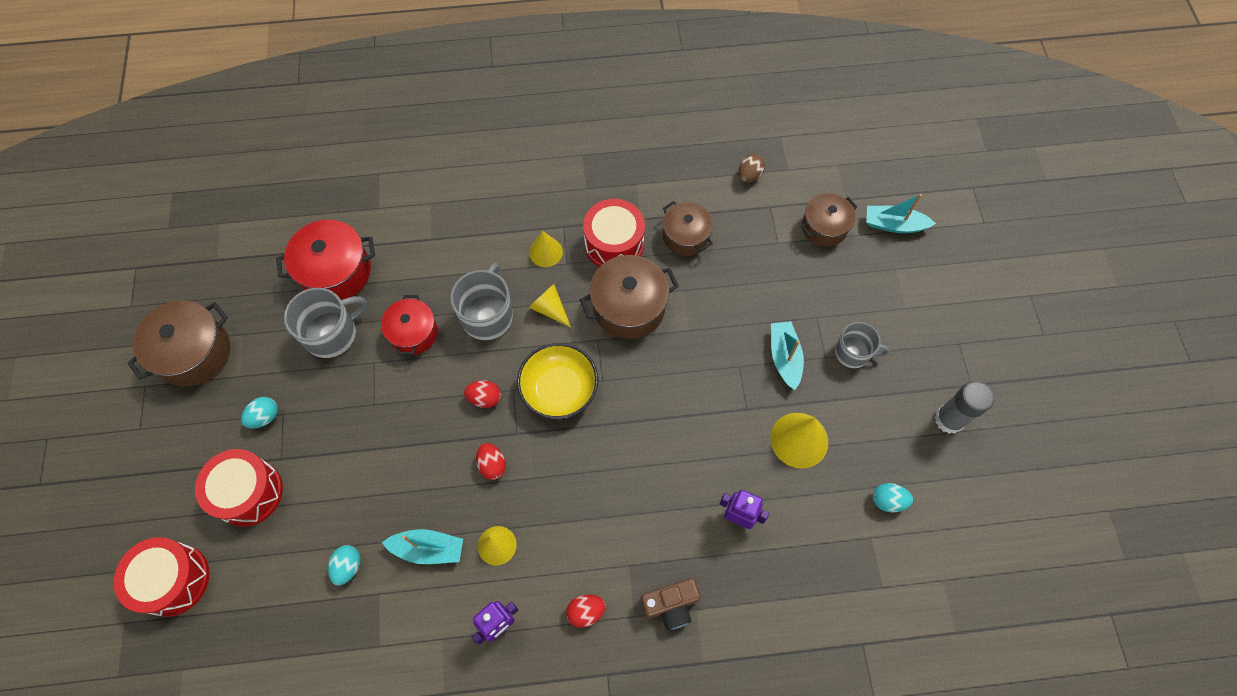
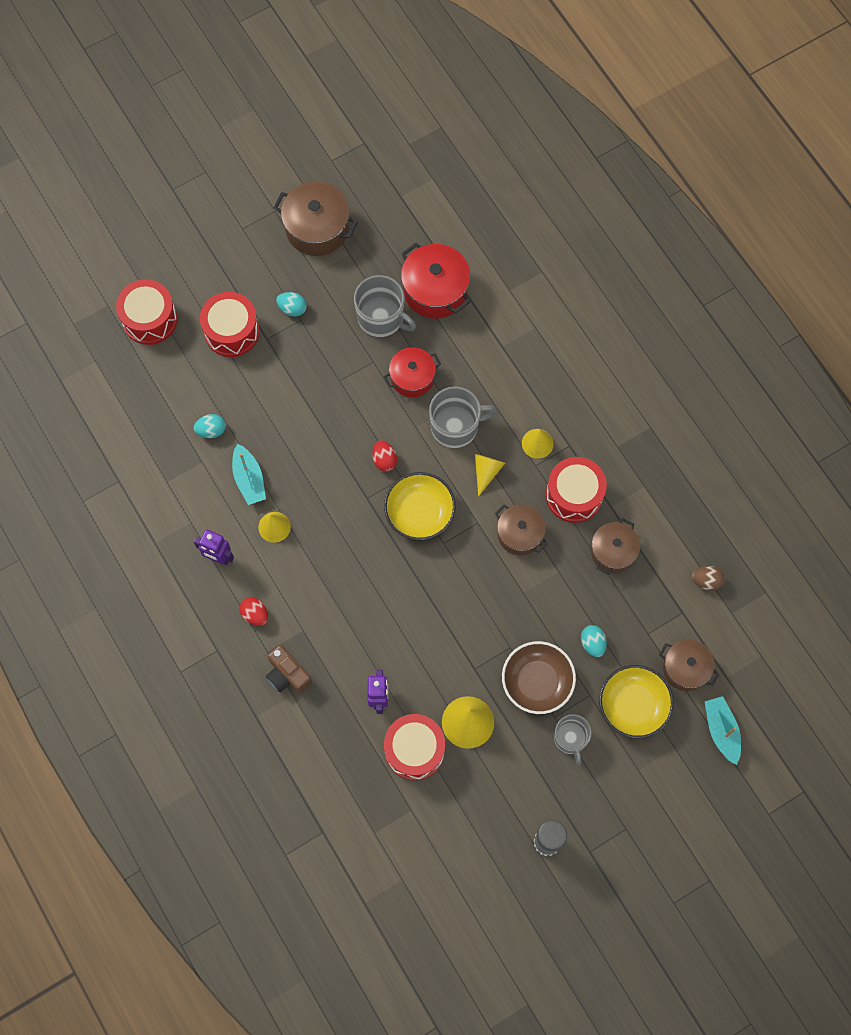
camera: 65 degrees right, 5 degrees up
(492, 465) = (333, 493): red egg -> none
(628, 307) = (520, 534): brown pot -> brown pot, size x0.67
(784, 357) = (537, 682): turquoise boat -> brown bowl
(808, 506) = (414, 750): none -> red drum
(842, 285) = (633, 705): none -> yellow bowl
(887, 501) = (449, 813): turquoise egg -> turquoise egg (592, 643)

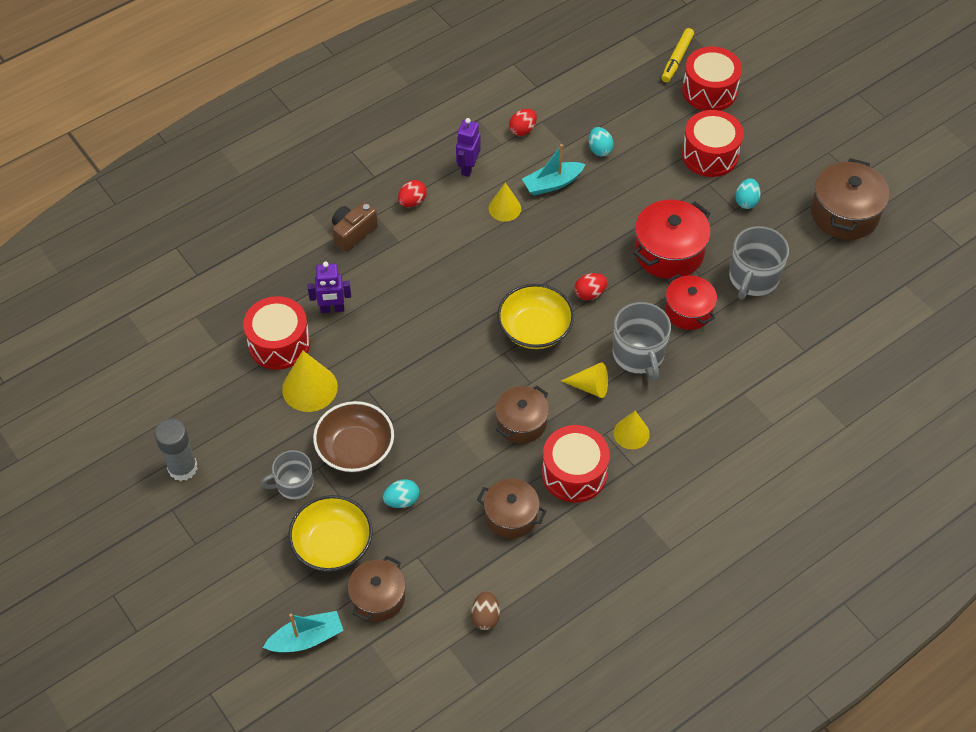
camera: 85 degrees right, 15 degrees down
(102, 343) = (677, 59): none -> yellow marker
(175, 500) = (522, 130): none -> red egg
(435, 290) = (797, 324): red pot -> red pot (669, 252)

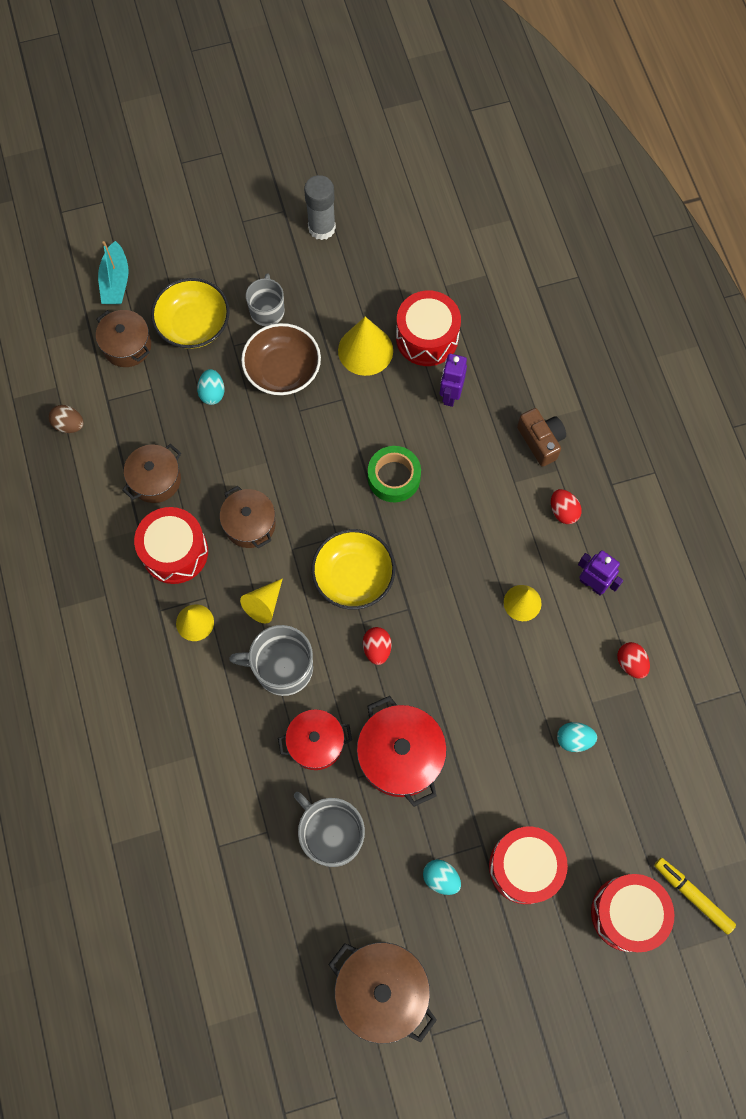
camera: 110 degrees right, 15 degrees up
(430, 327) = (394, 477): none -> green tape
(552, 183) = (540, 666): turquoise boat -> none

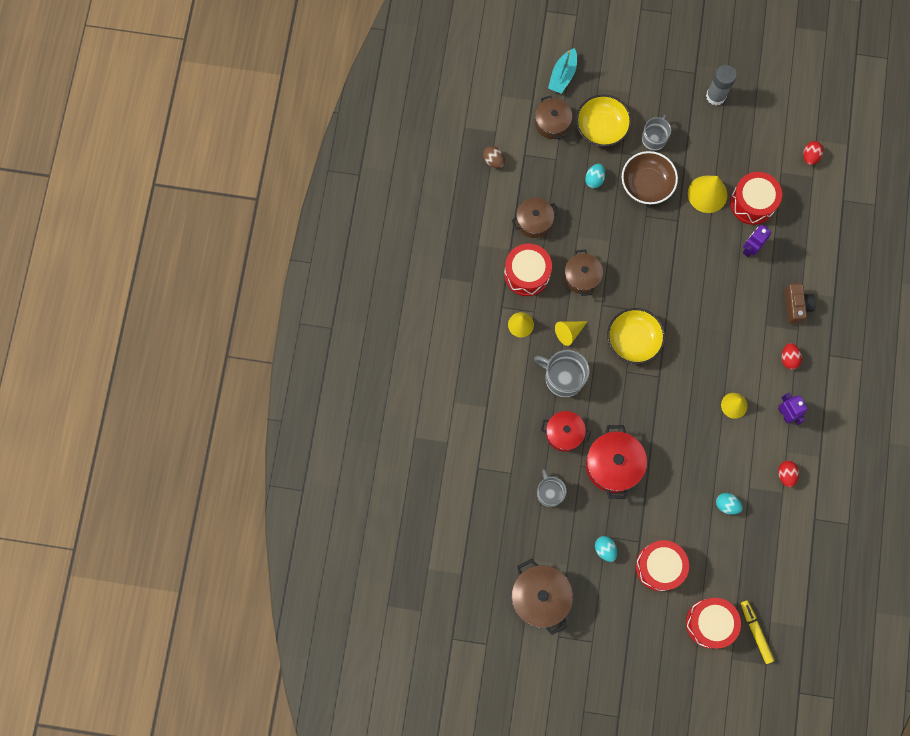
camera: 25 degrees right, 5 degrees up
(331, 834) = (549, 493): grey mug -> grey mug, size x0.66
(377, 648) = (628, 392): red egg -> red egg (810, 156)
(394, 477) = (688, 287): green tape -> none

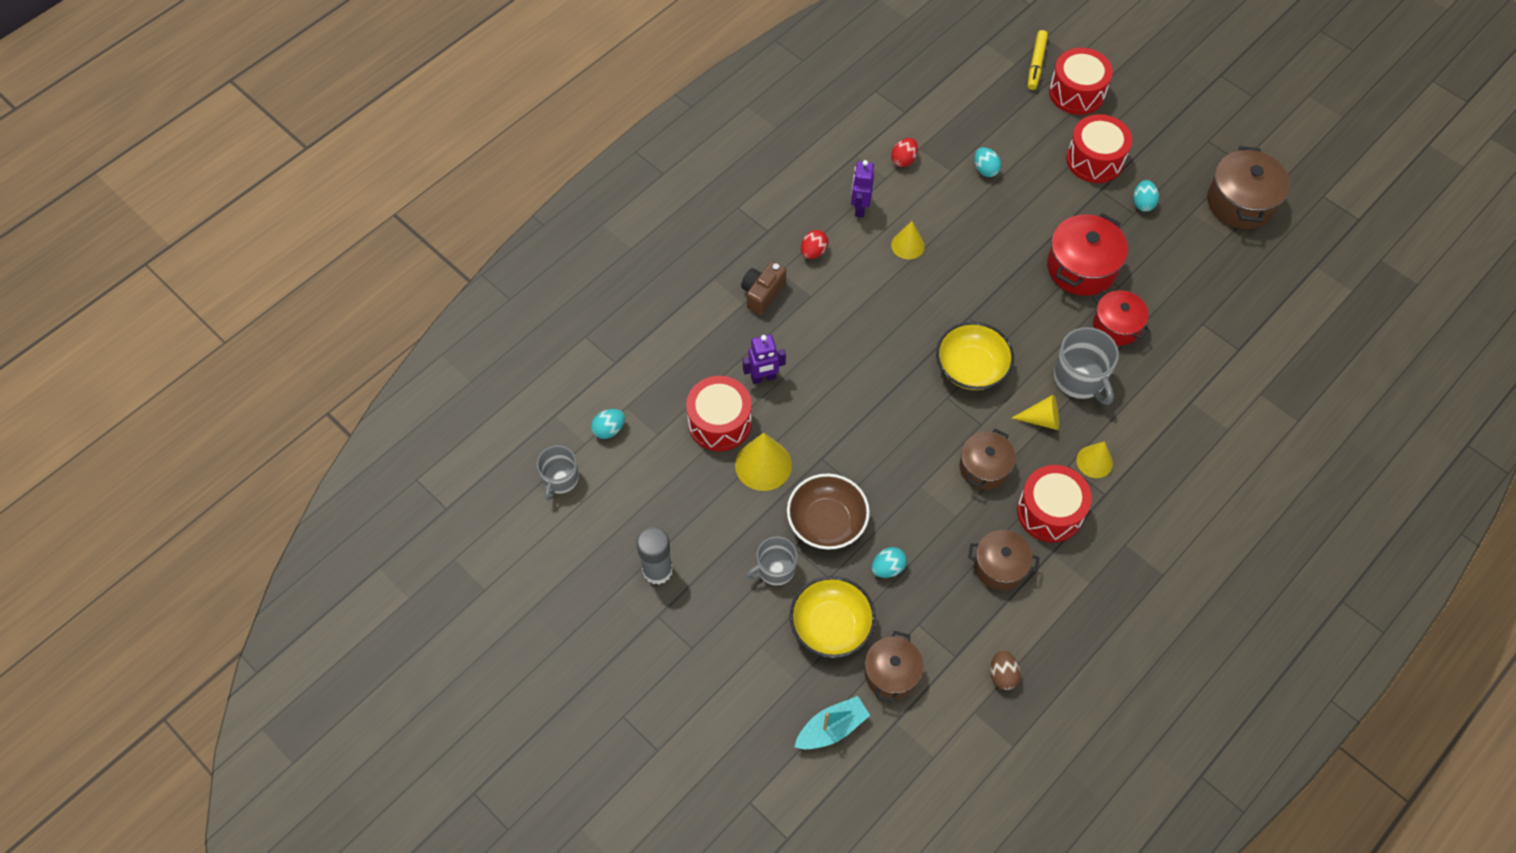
camera: 145 degrees left, 15 degrees down
(549, 493) = (1170, 282): grey mug -> grey mug (560, 479)
(810, 156) = (609, 429): red egg -> turquoise egg

